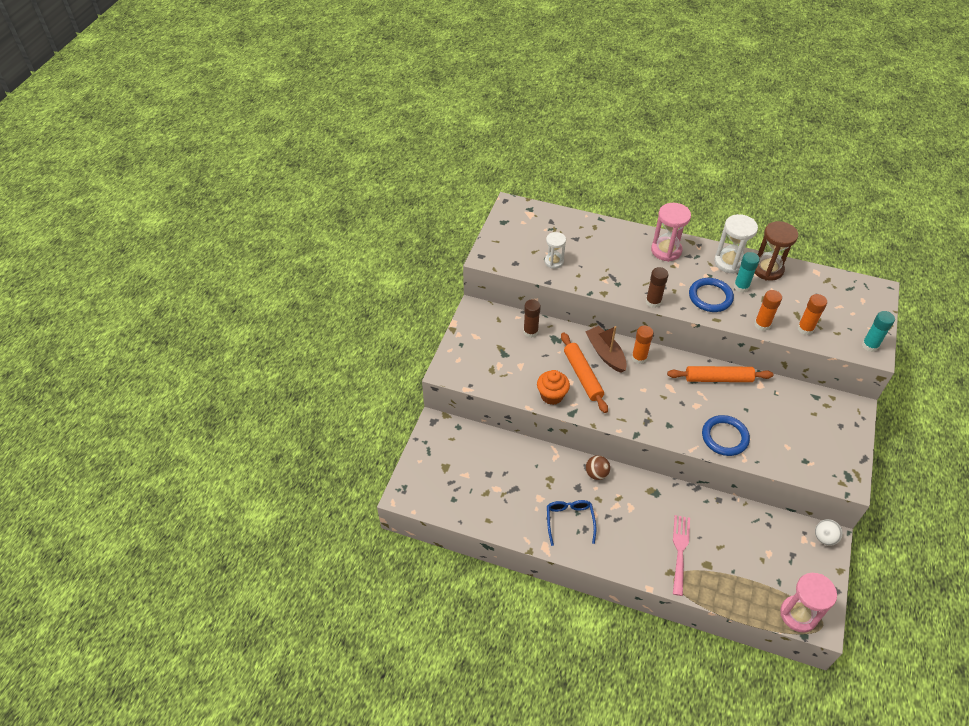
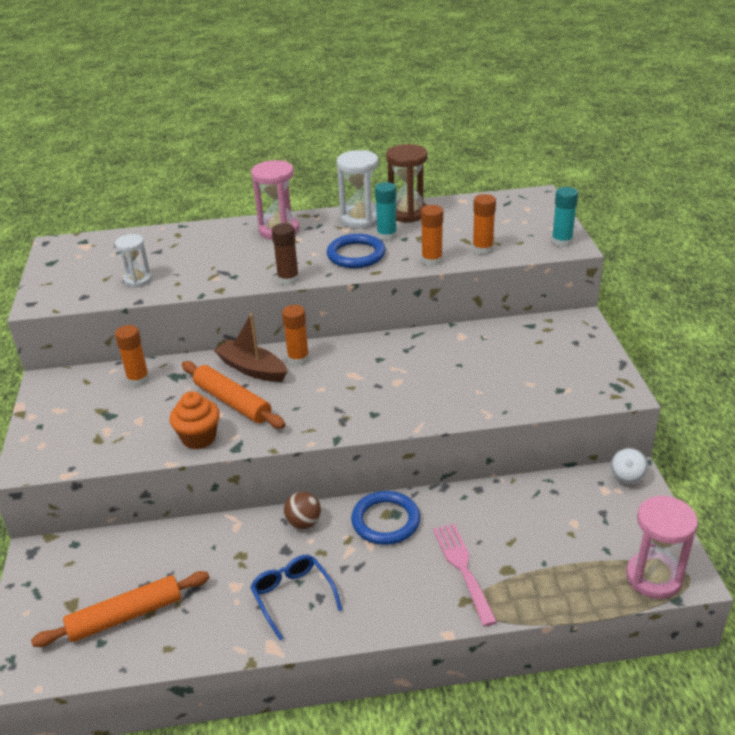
camera: 25 degrees left, 15 degrees down
(530, 332) = (138, 379): brown glue stick -> orange glue stick
(718, 379) = (408, 346): orange rolling pin -> orange rolling pin (125, 616)
(724, 437) = (450, 401): blue ring -> blue ring (385, 521)

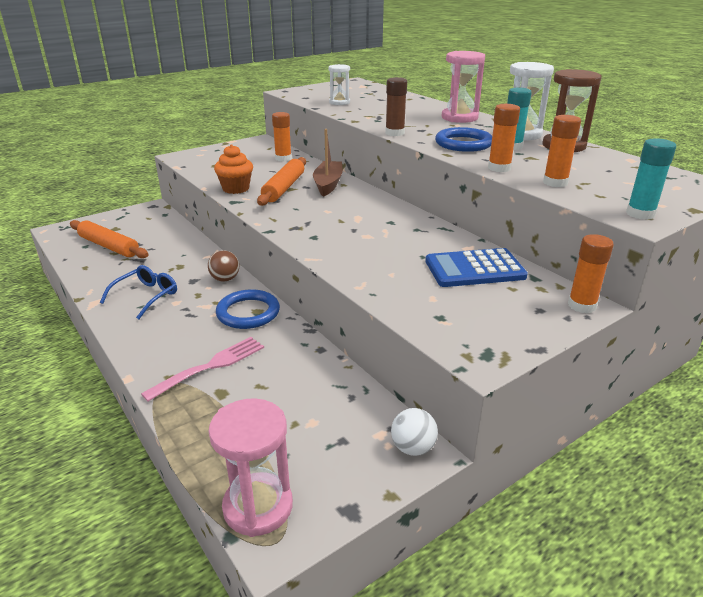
camera: 60 degrees right, 5 degrees down
(298, 359) = (357, 195): orange glue stick -> orange glue stick (581, 305)
(499, 347) = (474, 269): none -> blue calculator

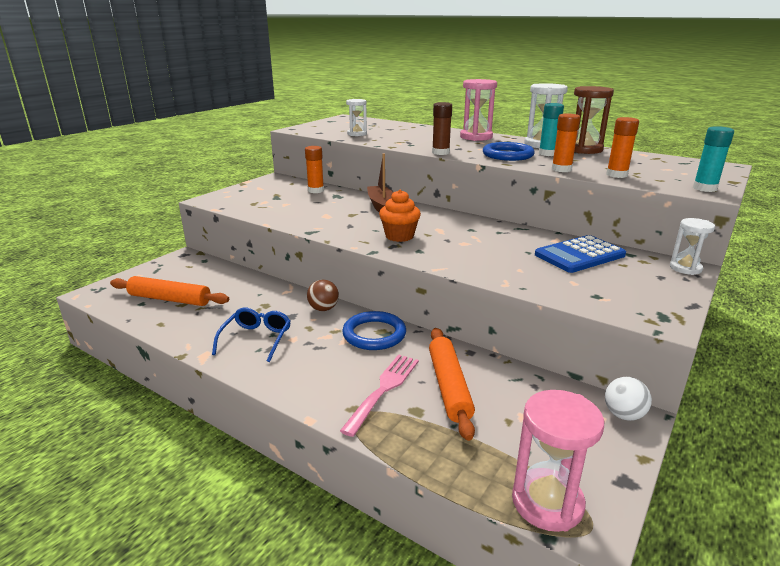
camera: 20 degrees left, 5 degrees down
(236, 189) = (299, 221): orange cupcake -> orange cupcake (399, 236)
(284, 188) = (345, 214): orange rolling pin -> orange rolling pin (449, 386)
(581, 305) = (685, 268): orange glue stick -> white hourglass

